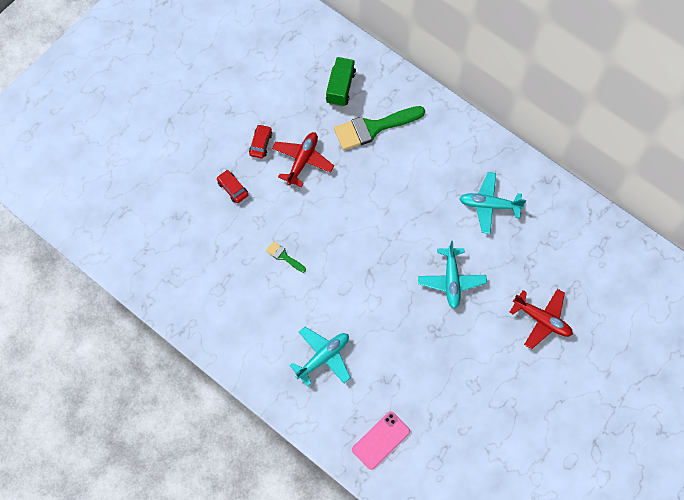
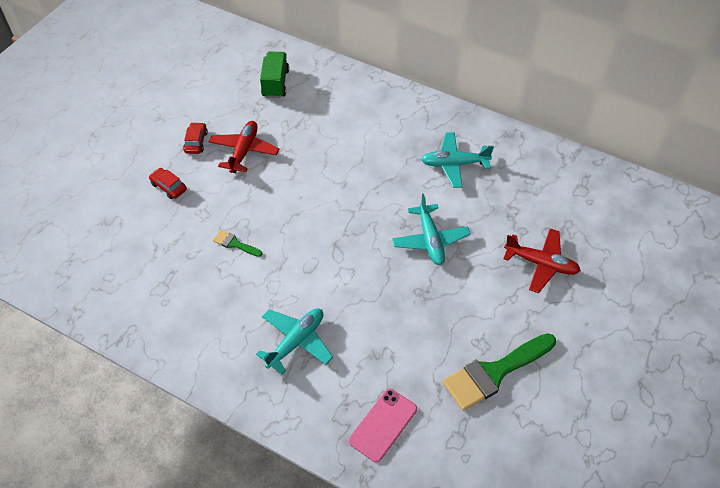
camera: 10 degrees left, 15 degrees down
(373, 128) = (316, 113): green brush -> green brush (494, 373)

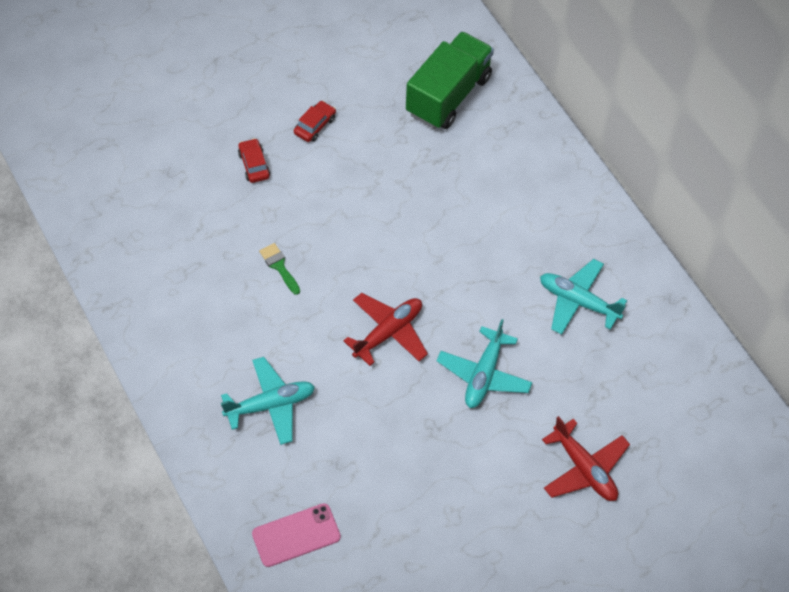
camera: 30 degrees right, 5 degrees up
(244, 151) = (358, 163): red plane -> red plane (388, 332)
(275, 83) = (448, 95): green truck -> green truck, size x1.53
(494, 373) = (443, 551): green brush -> none

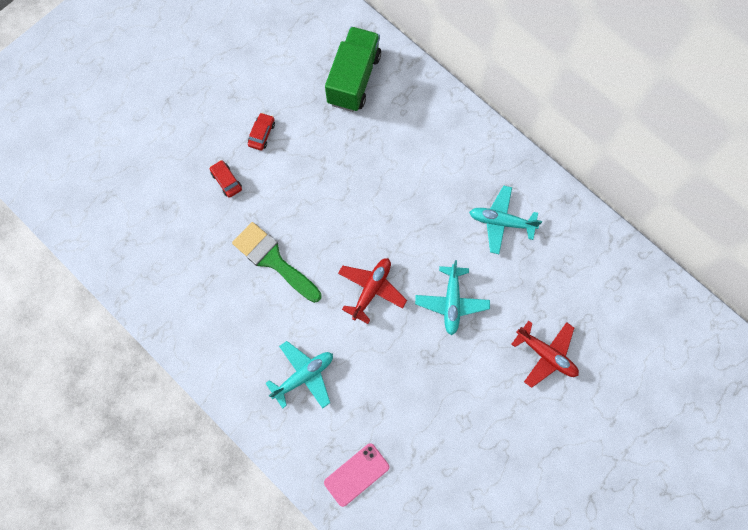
camera: 15 degrees left, 15 degrees up
(279, 266) = (273, 260): green brush -> green brush, size x2.15

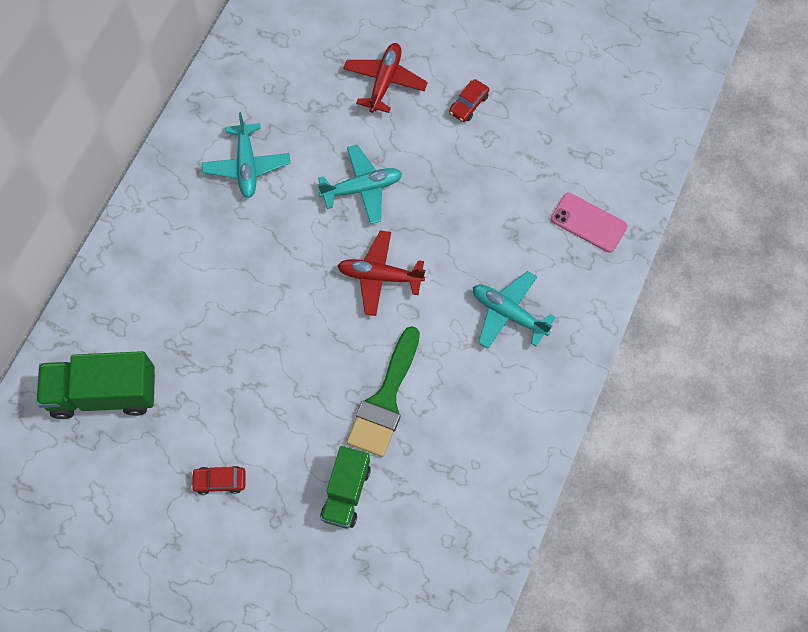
camera: 110 degrees left, 5 degrees down
(218, 211) = (346, 493): none -> green truck
(226, 181) = (301, 500): red car -> red car (469, 104)

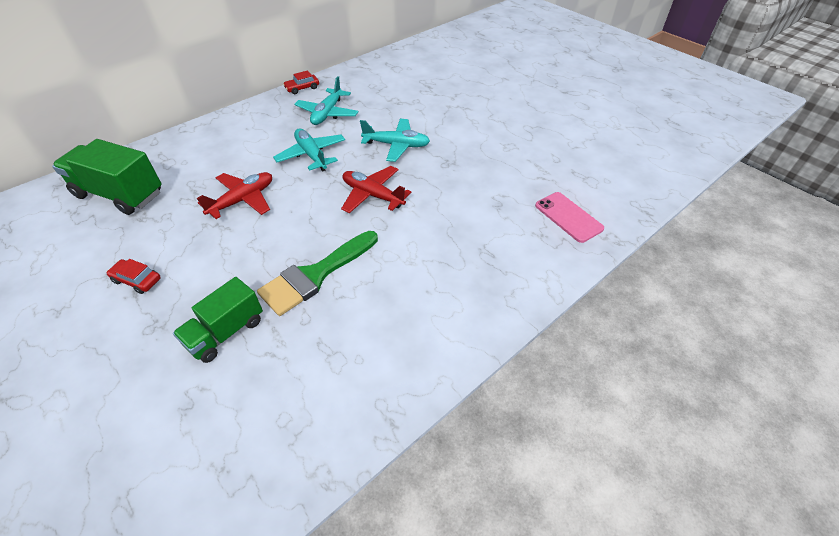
camera: 25 degrees right, 20 degrees down
(385, 81) = (451, 101): red plane -> red plane (243, 200)
(469, 104) = (504, 126): red car -> red car (302, 88)
(508, 313) = (463, 253): turquoise plane -> turquoise plane (312, 155)

